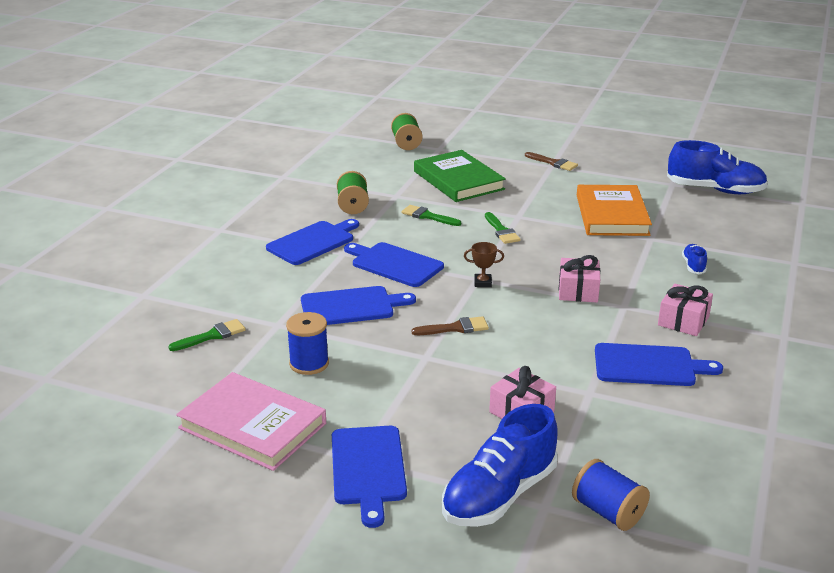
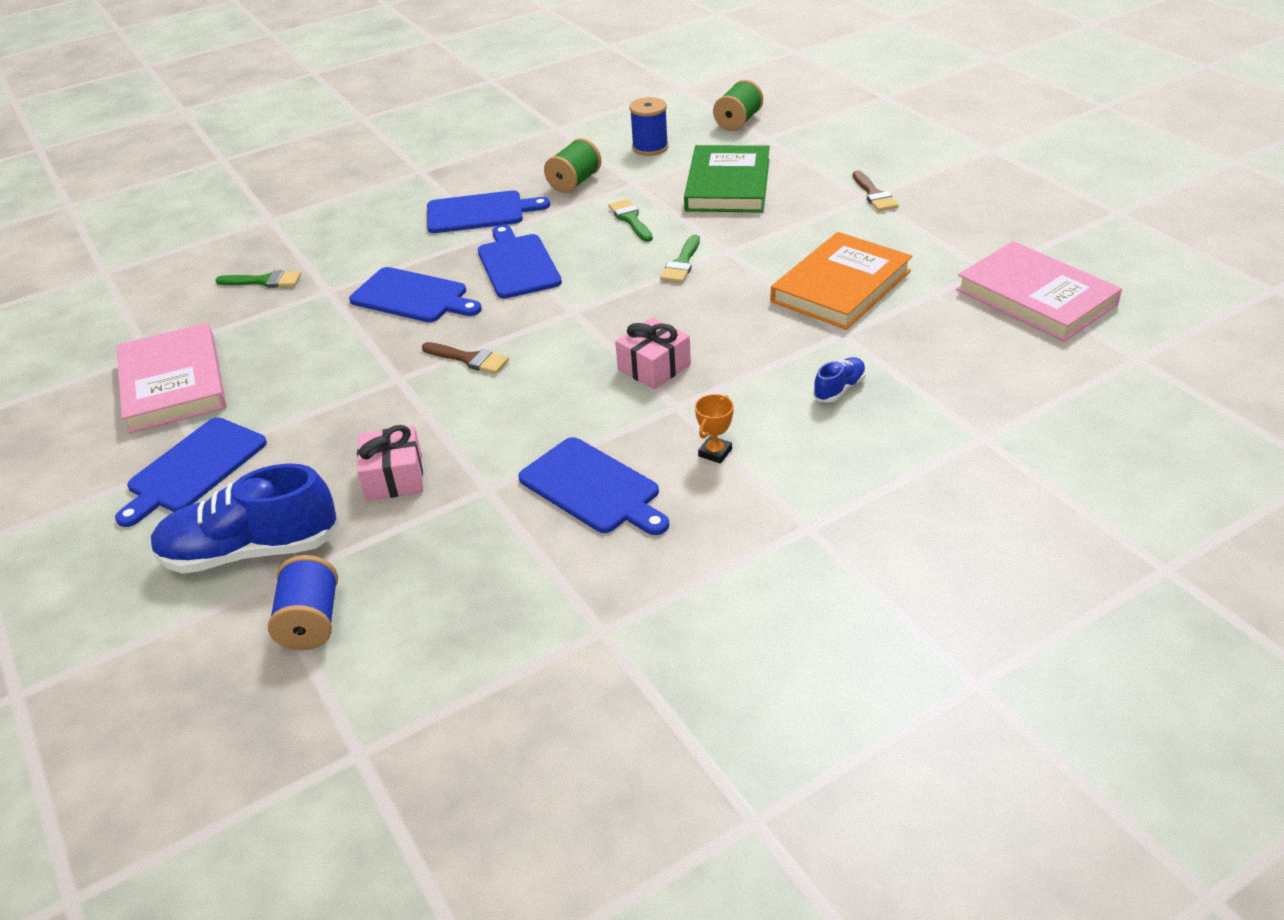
camera: 40 degrees right, 10 degrees up
(309, 363) = (296, 342): blue spool -> blue spool (650, 147)
(482, 283) = (570, 318): brown trophy -> none
(683, 321) = (715, 453): pink gift -> orange trophy
(715, 190) = (1036, 297): blue shoe -> pink book

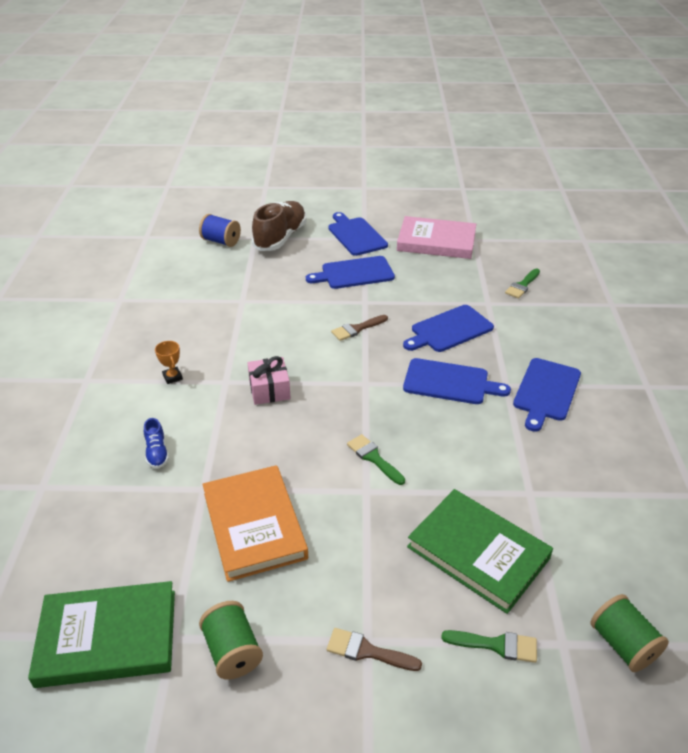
camera: 120 degrees right, 0 degrees up
(251, 551) = (280, 237): blue shoe -> brown shoe
(394, 477) = (283, 280): pink gift -> none
(574, 182) = (560, 459): green spool -> green spool (232, 651)
(593, 488) = (201, 329): blue cutting board -> blue cutting board (354, 273)
(630, 219) = (466, 462): green brush -> green brush (496, 645)
(650, 147) = (601, 539): blue spool -> none
(1036, 297) = (107, 637): pink book -> green book

